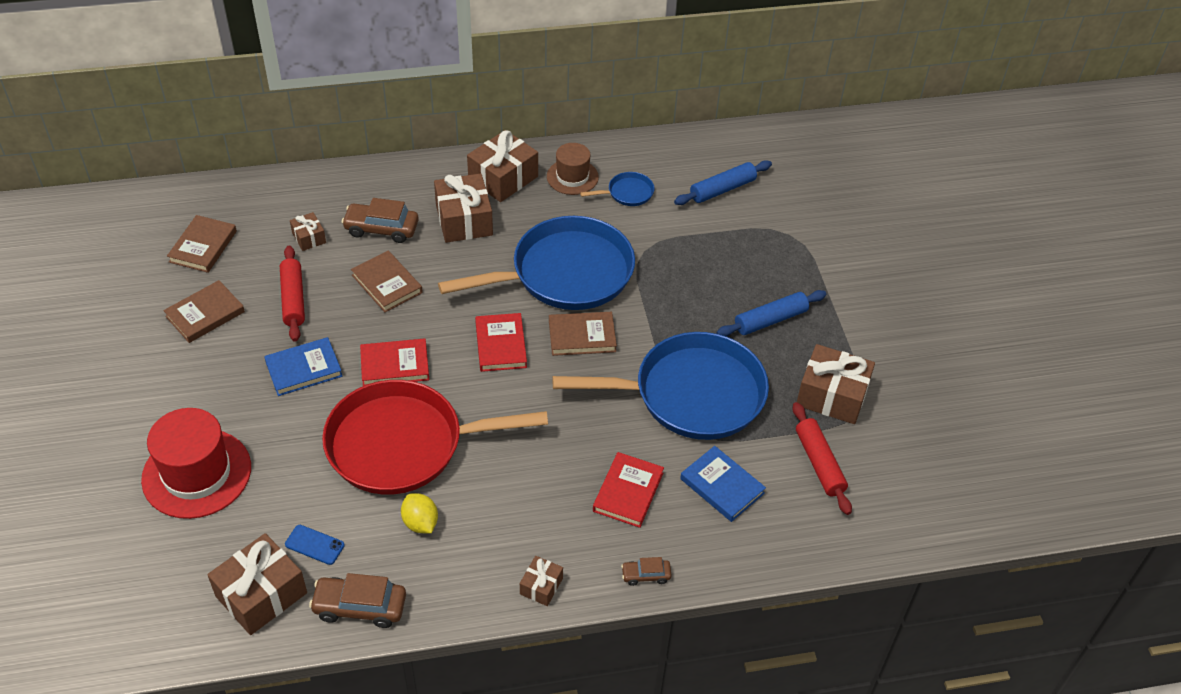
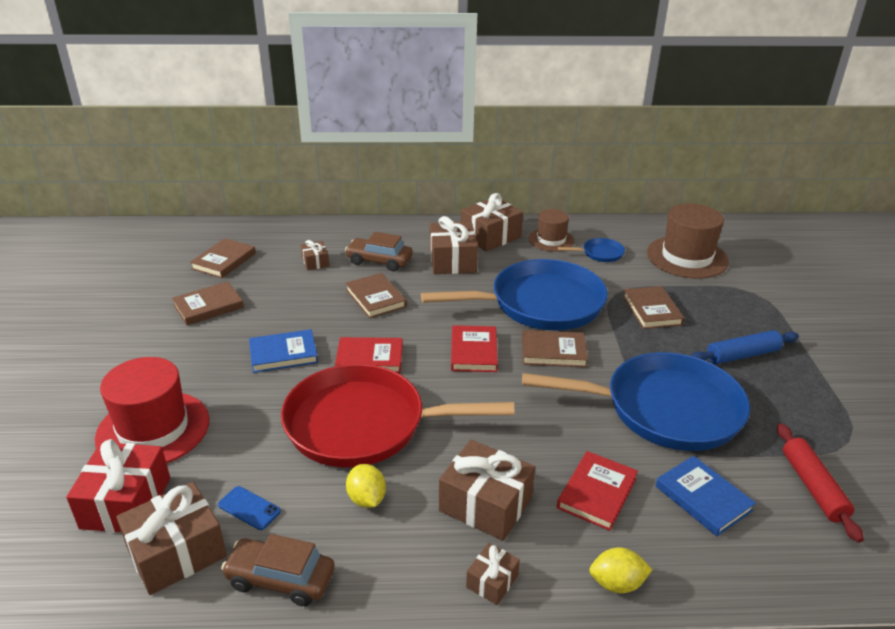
camera: 10 degrees right, 15 degrees down
(198, 553) = (126, 503): none -> red gift
(293, 299) = (289, 302): red rolling pin -> none
(646, 575) = (617, 583): brown car -> yellow lemon
(682, 270) = (652, 310): none -> brown book
(722, 189) = (686, 257): blue rolling pin -> brown hat
(832, 395) = (817, 424): brown gift -> brown gift (485, 504)

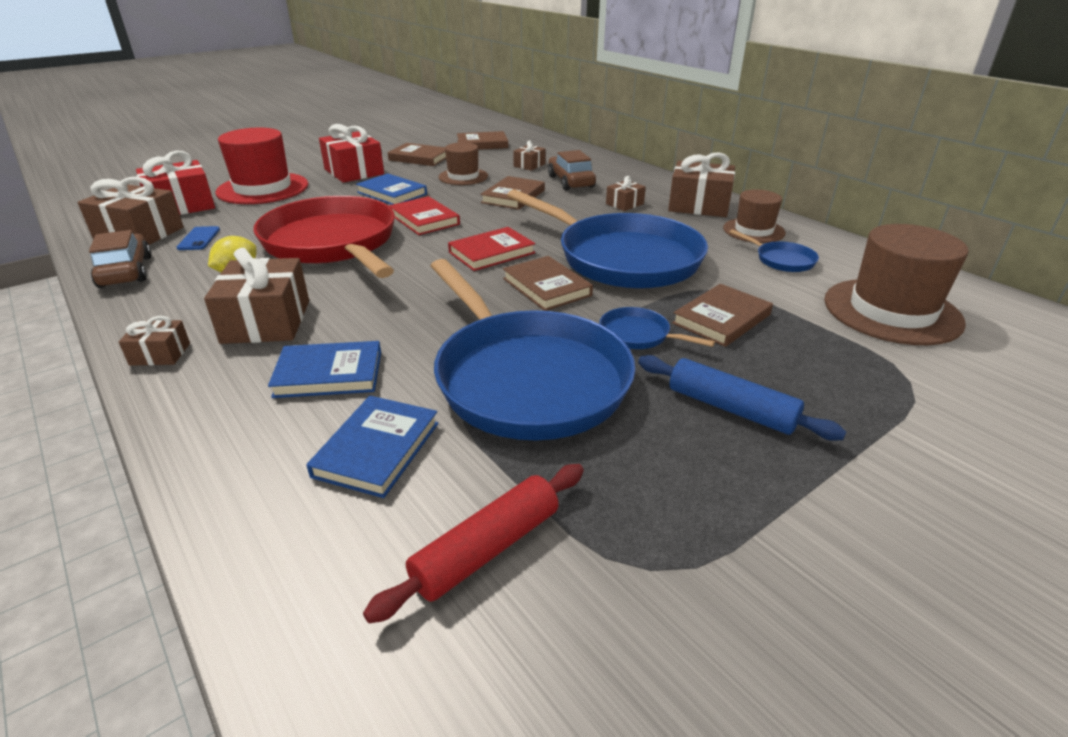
camera: 55 degrees right, 0 degrees up
(189, 356) = (354, 172): none -> red gift
(295, 303) = (463, 177): none -> brown hat
(452, 261) = (624, 204): brown gift -> brown gift, size x0.52
(597, 493) = (329, 374): red book -> blue book
(617, 583) = (187, 424): yellow lemon -> none
(646, 347) = (638, 335): none -> blue pan

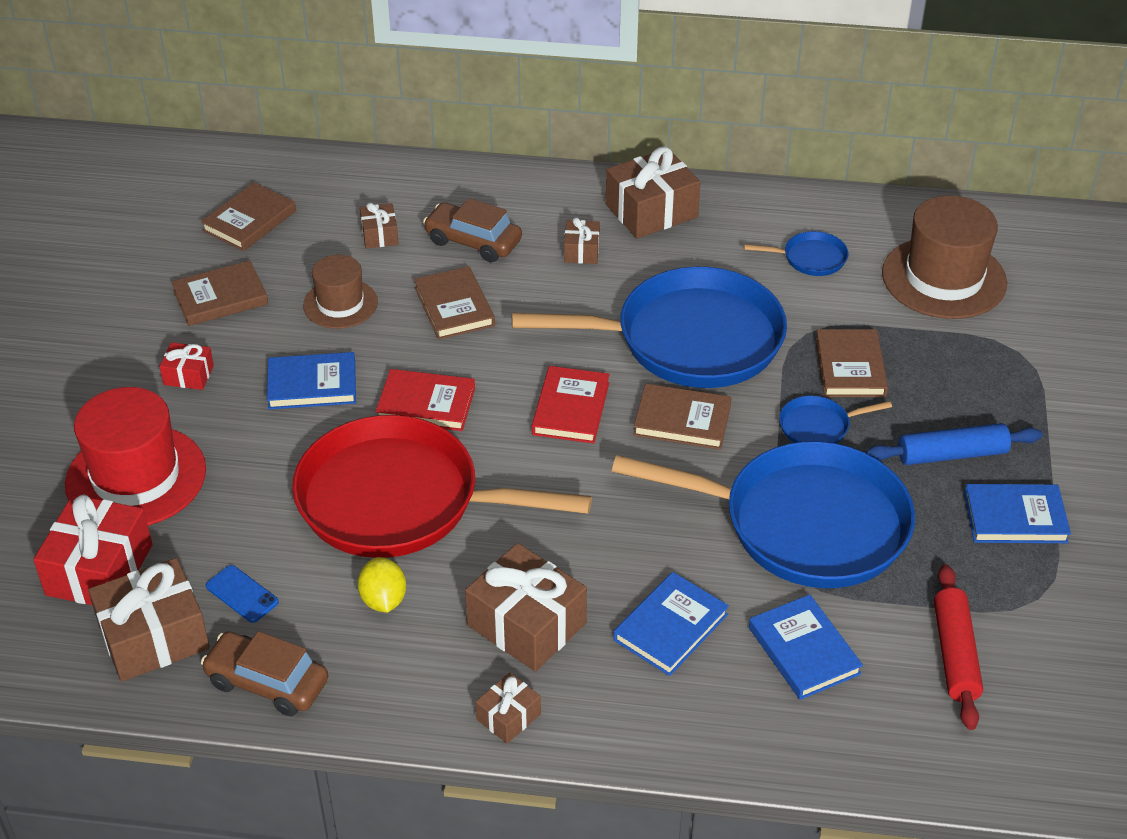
camera: 45 degrees left, 10 degrees up
(354, 172) = (188, 375): red gift -> red gift, size x0.52
(727, 487) = (1015, 517): none -> blue book
(753, 230) = (743, 226): brown hat -> none

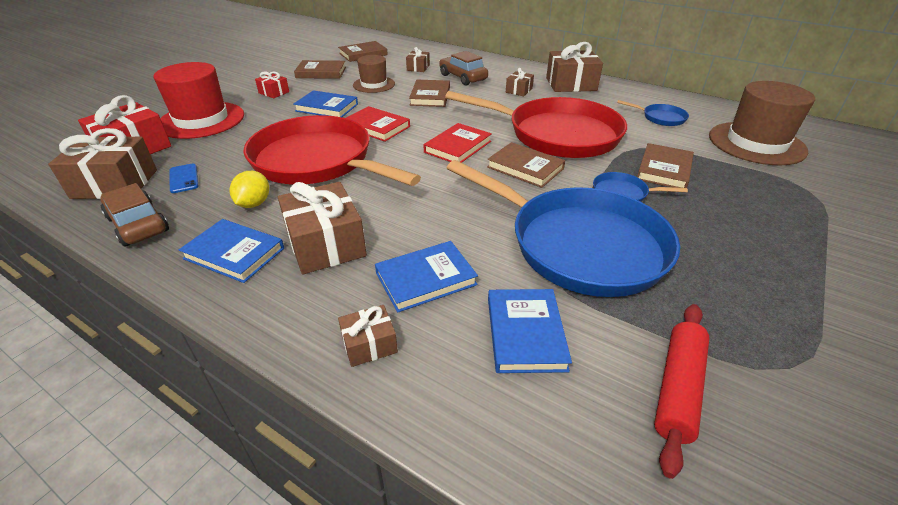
camera: 25 degrees right, 5 degrees down
(508, 717) = (254, 297): brown gift -> brown gift (369, 344)
(689, 340) = (557, 134): blue pan -> red pan
(951, 454) = (729, 235): blue rolling pin -> none
(1015, 517) = (779, 293): blue book -> blue book (234, 253)

